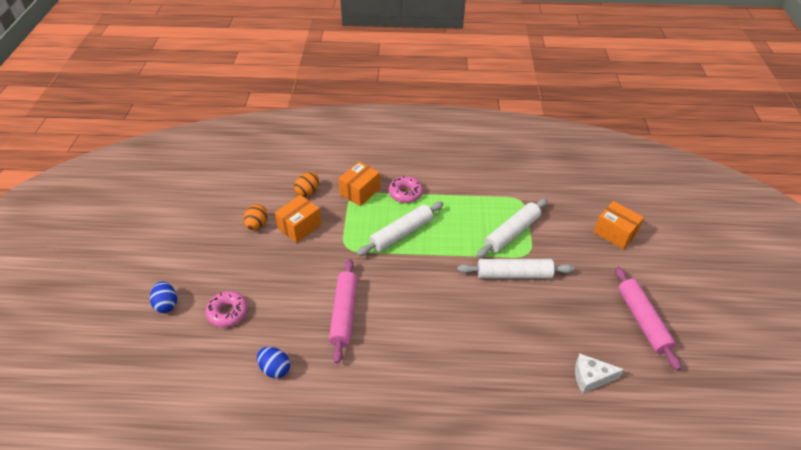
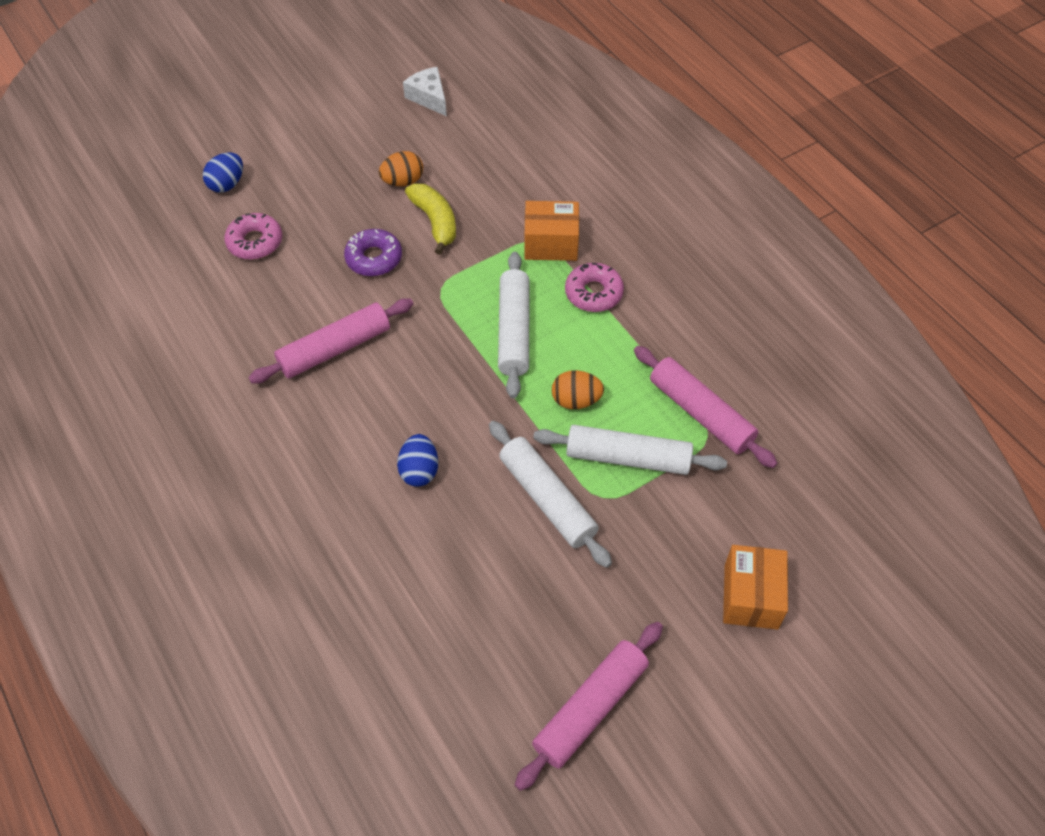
camera: 55 degrees right, 10 degrees up
(275, 369) = (211, 333): blue egg -> blue egg (419, 471)
(298, 264) = (374, 258): none -> purple donut
(299, 226) = (435, 222): orange box -> yellow banana
(308, 192) = (501, 192): orange egg -> orange egg (576, 400)
(401, 233) = (514, 331): white rolling pin -> white rolling pin turned 75 degrees clockwise
(506, 196) = (700, 413): none -> pink rolling pin
(591, 377) = (433, 679): white cheese -> white cheese (429, 97)

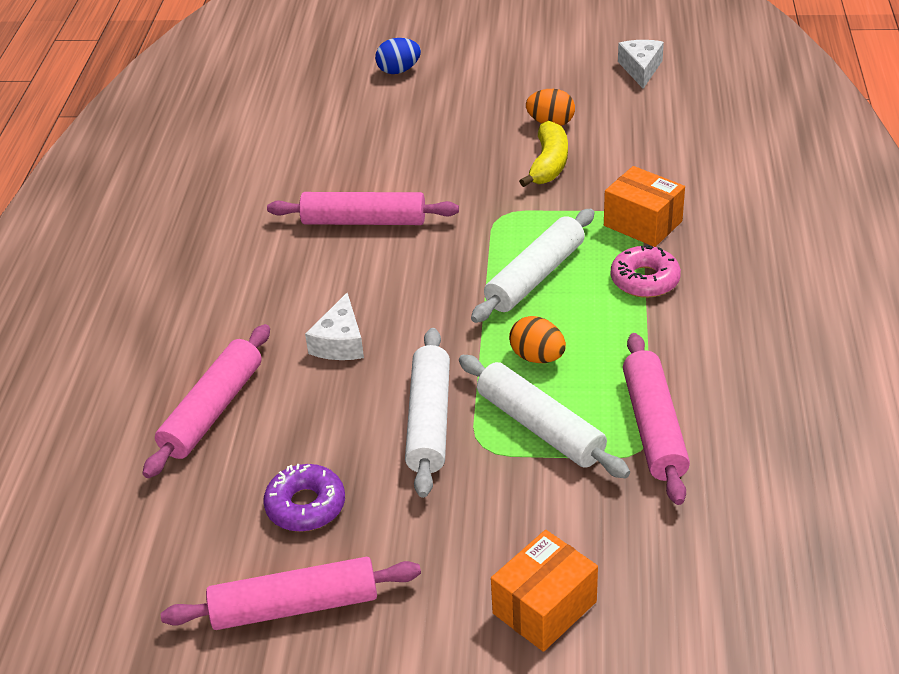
camera: 40 degrees right, 15 degrees down
(255, 242) = (379, 119): pink donut -> none
(374, 258) = (465, 169): purple donut -> purple donut (305, 506)
(374, 589) = (213, 410): none -> pink rolling pin
(419, 471) = (340, 342): blue egg -> white cheese

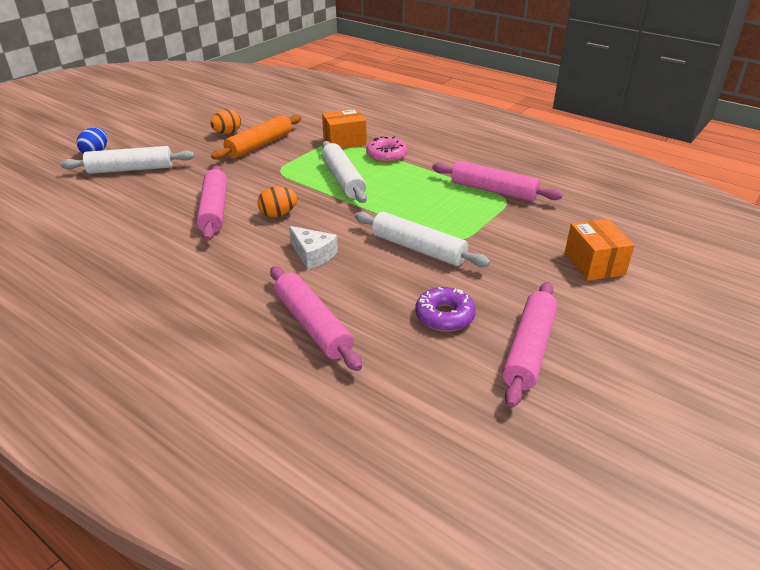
camera: 60 degrees left, 5 degrees down
(364, 221) = (214, 210): pink rolling pin -> pink rolling pin turned 45 degrees counterclockwise
(537, 357) = (406, 201): orange egg -> orange egg (278, 214)
(540, 427) = (460, 218): white rolling pin -> white rolling pin (131, 169)
(548, 164) = (259, 145): yellow banana -> orange rolling pin
(640, 69) = (227, 100): white cheese -> none

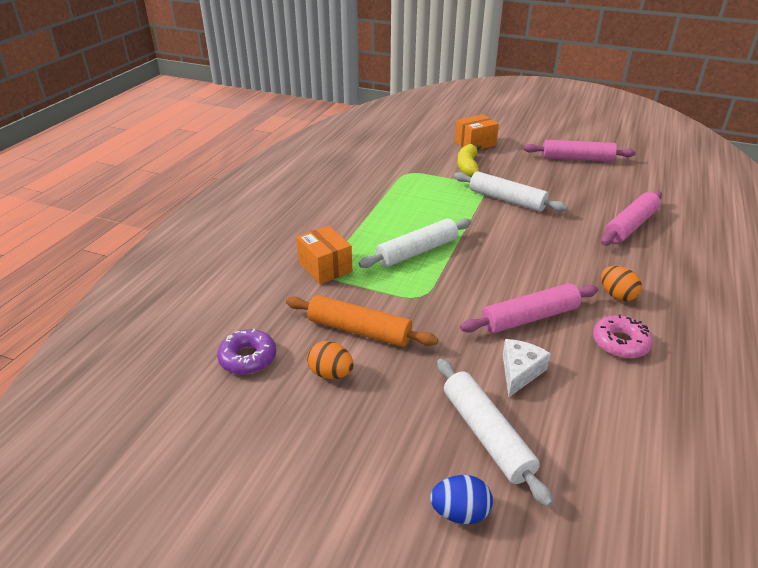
camera: 105 degrees left, 0 degrees up
(278, 214) = (507, 274): orange egg -> orange egg (617, 295)
(313, 255) = (553, 242): white cheese -> white cheese (519, 372)
(386, 155) = (351, 235): pink donut -> pink donut (620, 343)
(418, 249) = (506, 200): white rolling pin -> white rolling pin turned 75 degrees counterclockwise
(444, 316) = (573, 183): purple donut -> purple donut (248, 358)
(493, 190) = (397, 178): pink rolling pin -> none
(516, 241) = (468, 166): none -> yellow banana

